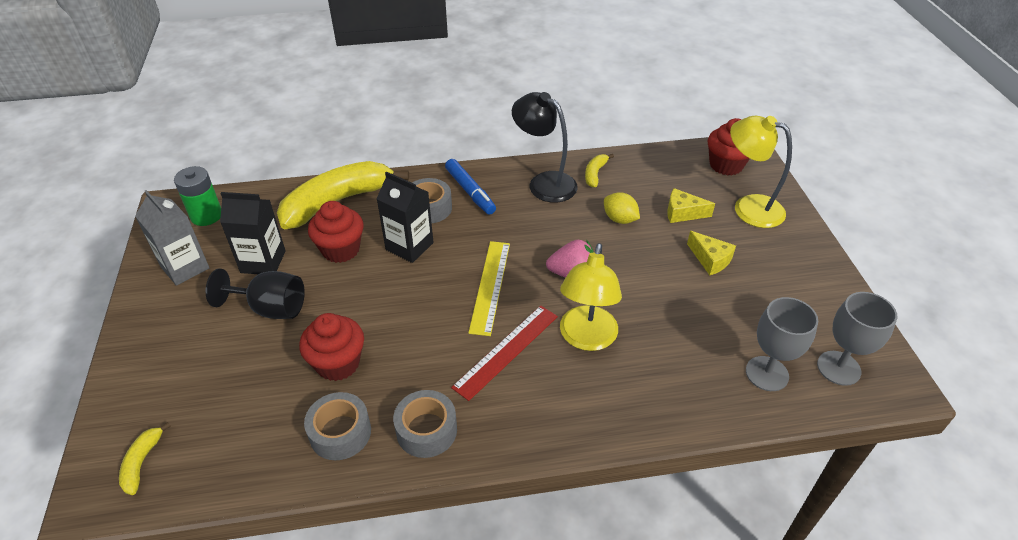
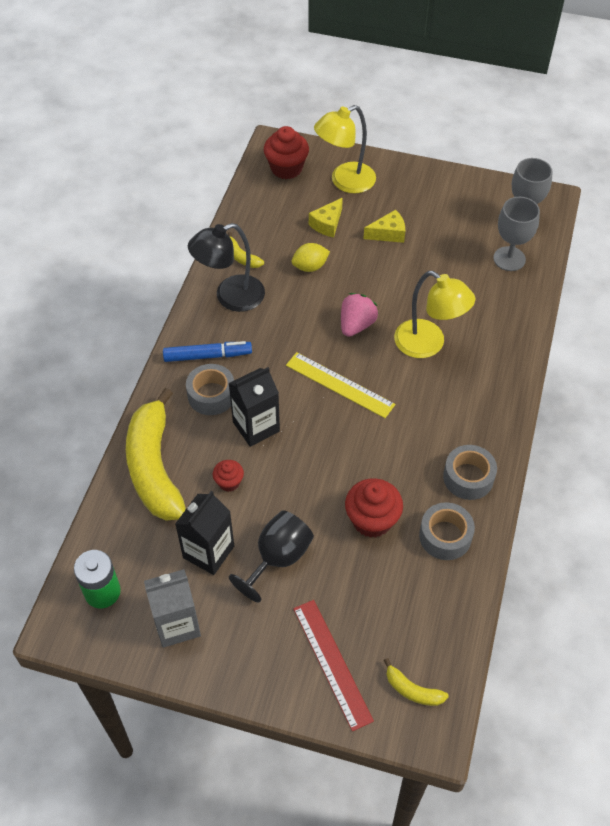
camera: 65 degrees left, 10 degrees up
(341, 250) = (229, 482): red cupcake -> red cupcake, size x0.56
(506, 351) = (415, 399): red ruler -> red ruler (332, 663)

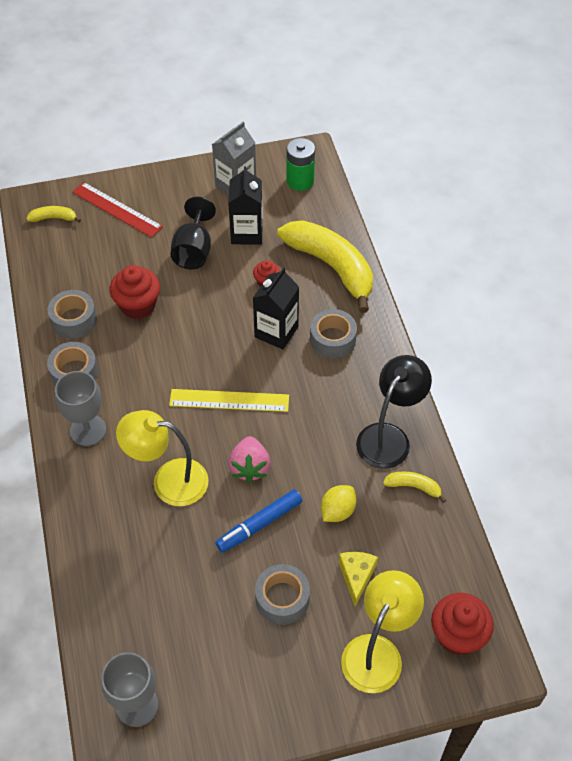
camera: 150 degrees right, 0 degrees up
(207, 356) = (363, 371): blue marker -> blue marker (259, 524)
(388, 234) = (282, 599): yellow cheese -> grey tape
(509, 259) = (130, 634): grey goblet -> grey goblet (88, 430)

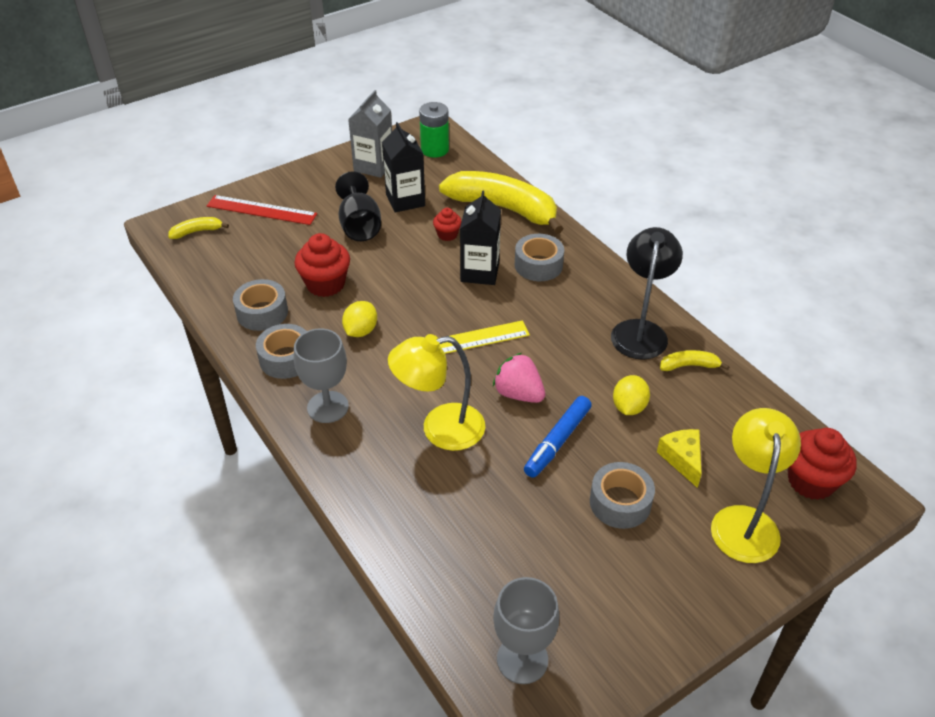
camera: 20 degrees left, 10 degrees down
(147, 363) = (361, 331): none -> yellow lemon
(250, 467) = (518, 393): pink strawberry -> pink strawberry turned 150 degrees clockwise

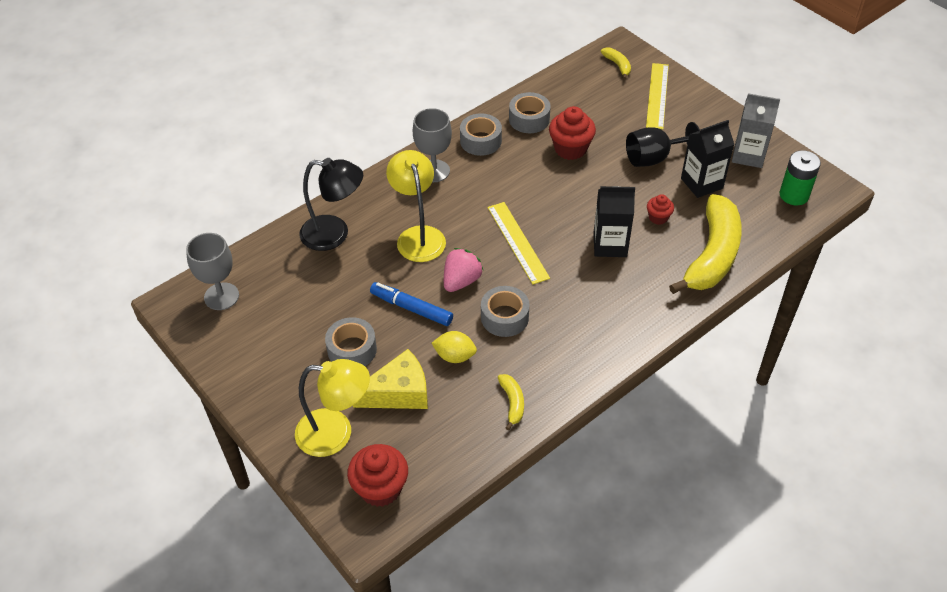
camera: 85 degrees right, 5 degrees up
(261, 210) = (657, 95): red ruler -> yellow ruler
(361, 331) = (518, 177): yellow lemon -> none
(538, 265) = (631, 286): grey tape -> grey tape (504, 317)
(640, 330) = (553, 366): black lamp -> black lamp (334, 234)
(682, 459) = (399, 393): yellow cheese -> yellow cheese, size x1.54

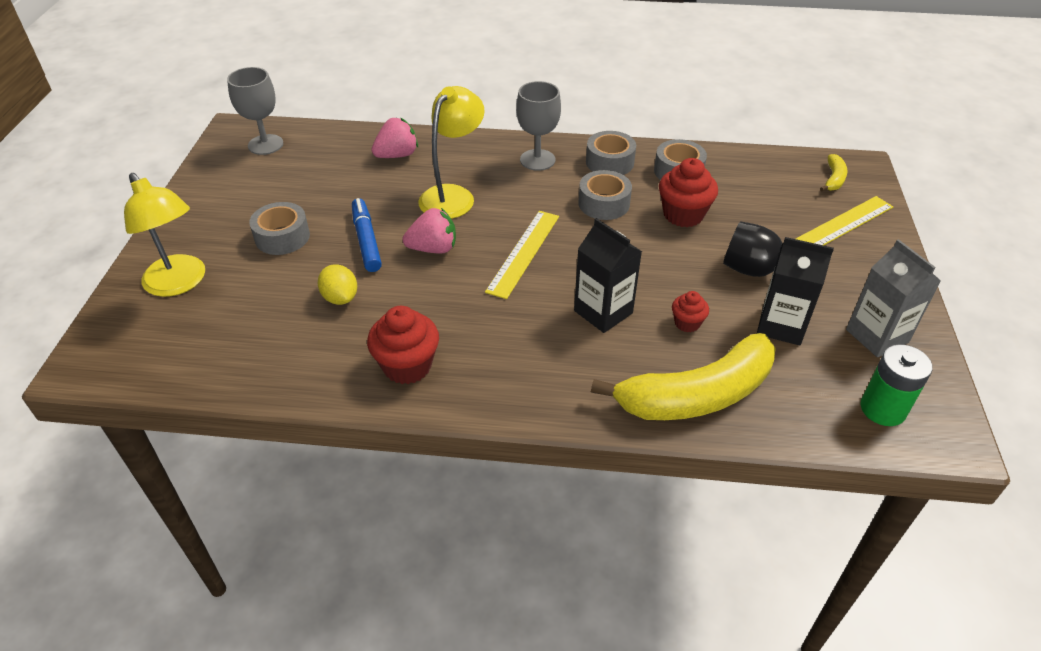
camera: 45 degrees right, 5 degrees down
(334, 234) = (397, 155): black lamp -> pink strawberry
(380, 488) = (140, 346): red cupcake -> red cupcake (407, 366)
(399, 393) = (261, 291): yellow cheese -> none
(504, 317) = (422, 300): grey tape -> grey tape (604, 203)
(512, 403) = (323, 368): yellow banana -> none

